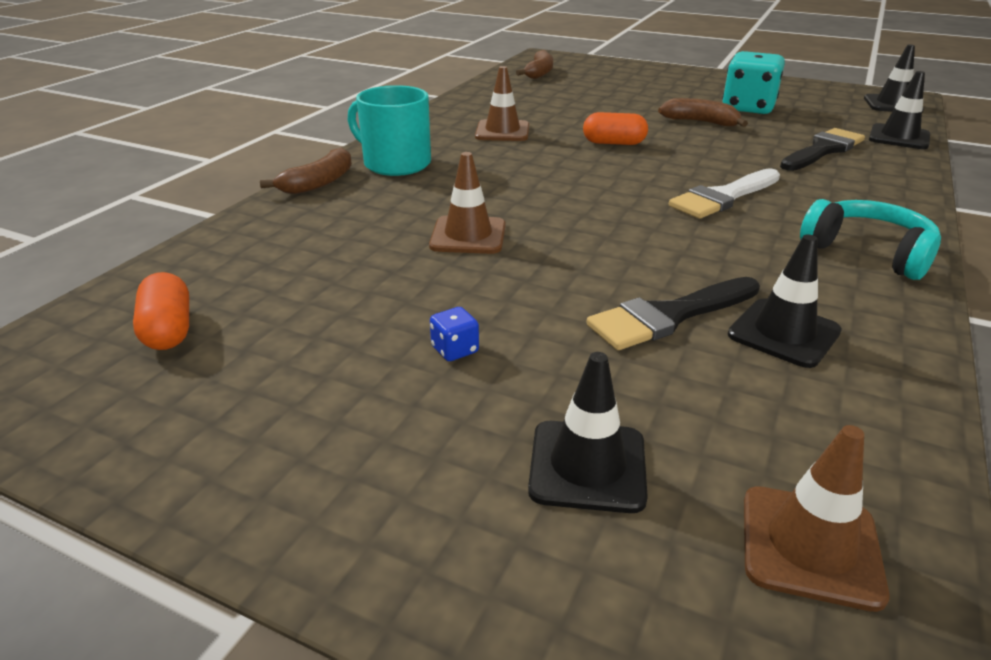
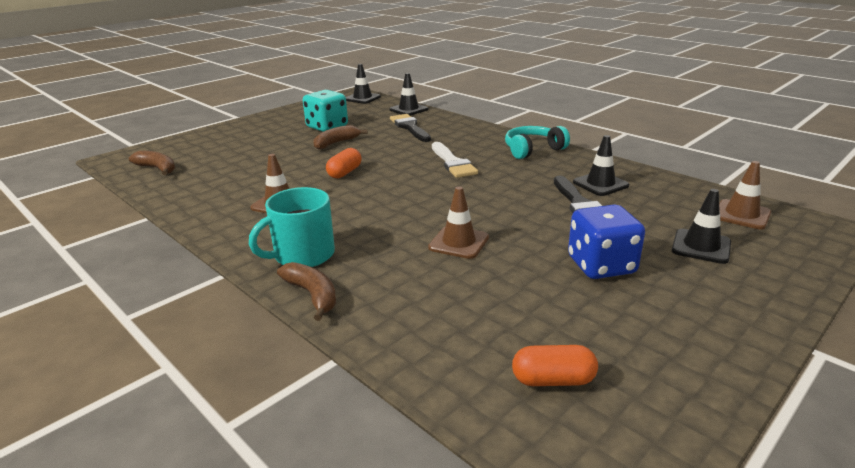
camera: 70 degrees left, 5 degrees down
(455, 350) = (601, 265): blue dice -> blue dice, size x2.43

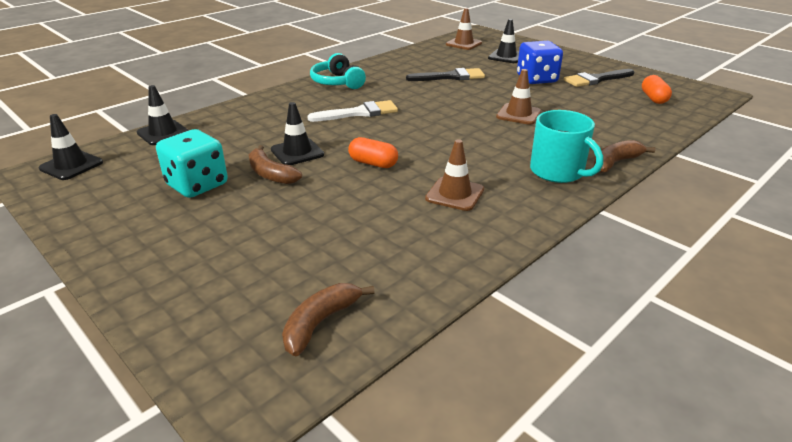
camera: 90 degrees left, 5 degrees up
(410, 127) = (238, 132): black brush -> black brush (596, 79)
(600, 184) = (415, 68): black traffic cone -> black traffic cone (297, 152)

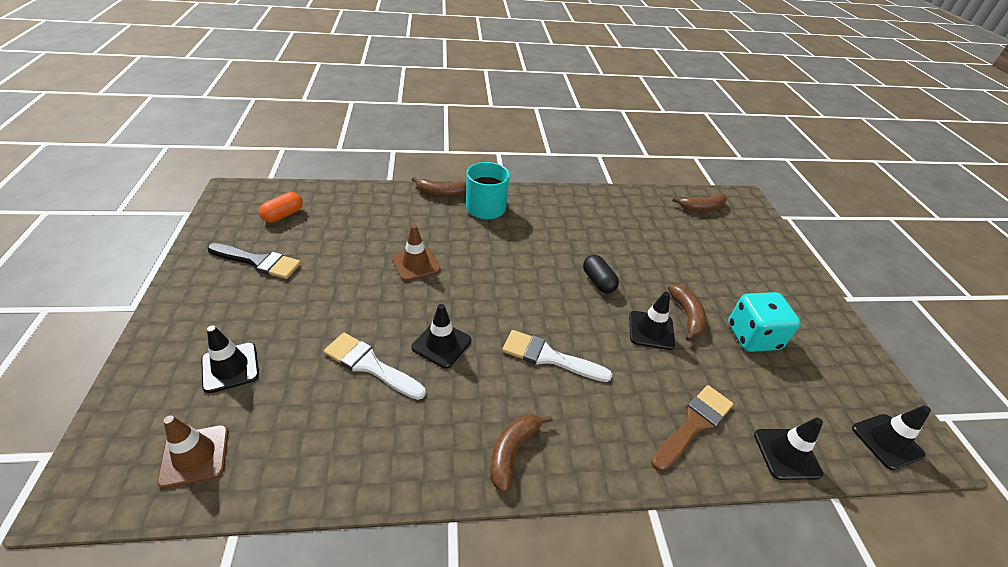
camera: 145 degrees left, 10 degrees up
(236, 122) = (693, 424): none -> brown brush
(337, 82) = (512, 451): turquoise headphones -> brown banana
(373, 163) = (598, 281): orange capsule -> black capsule
(430, 94) = (441, 344): none -> black traffic cone
(450, 77) = (370, 365): black brush -> white brush
(455, 194) = (571, 228): brown traffic cone -> none
(536, 79) = (303, 298): blue dice -> none

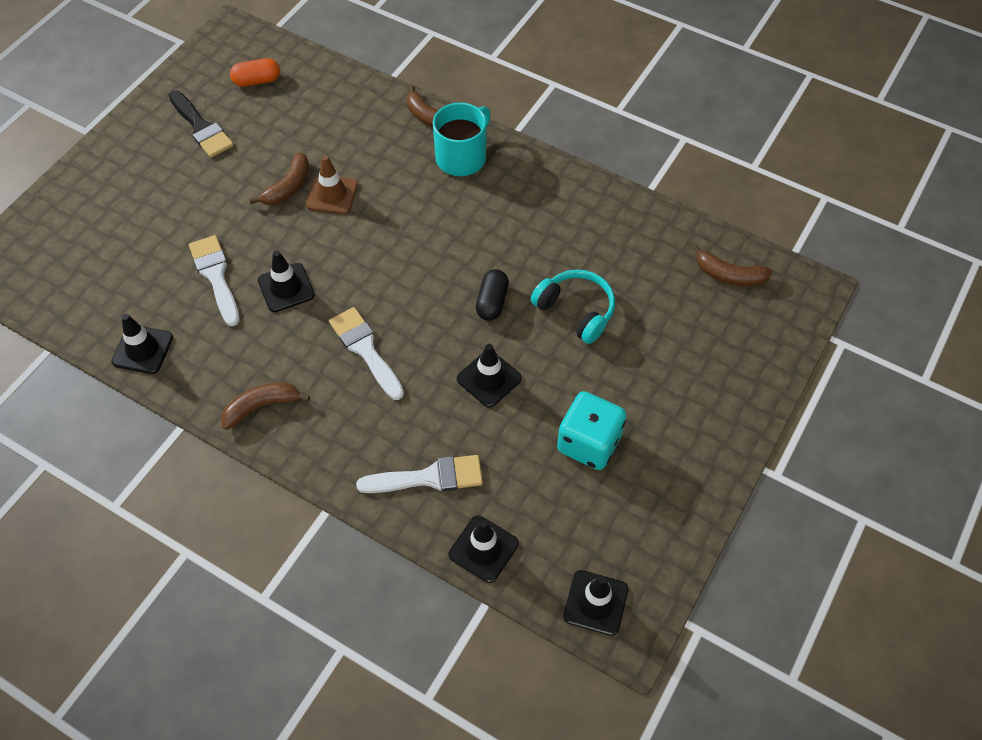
camera: 40 degrees right, 15 degrees up
(195, 456) = (56, 282): brown traffic cone -> none
(230, 367) = (118, 223): black traffic cone -> black traffic cone (143, 349)
(651, 262) = (576, 311): none -> turquoise headphones
(687, 315) = (544, 385): brown banana -> brown banana (288, 187)
(693, 424) = (429, 477): brown brush -> white brush

